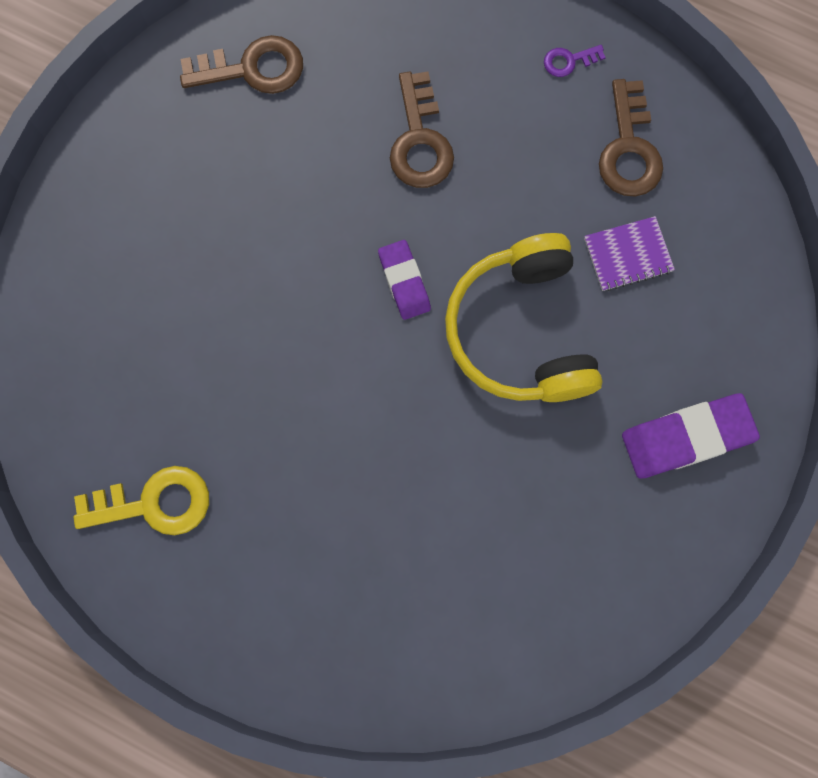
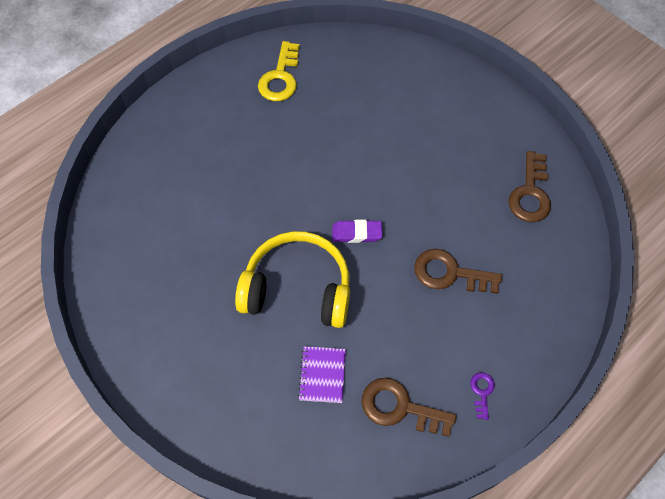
camera: 110 degrees right, 15 degrees down
(686, 437) = (186, 362): purple eraser -> none

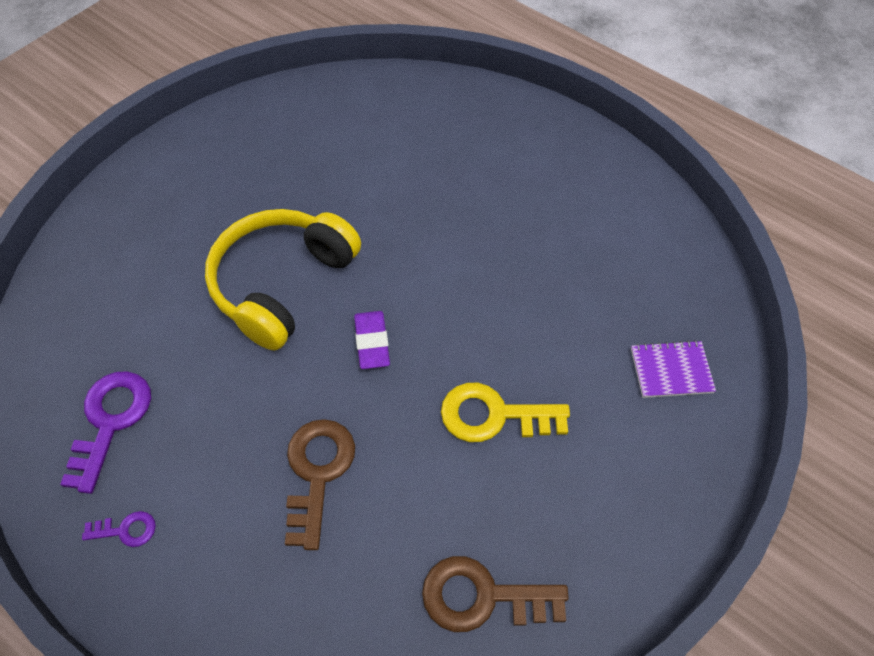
camera: 80 degrees right, 5 degrees down
(280, 77) = (615, 220): yellow key -> yellow key (494, 415)
(297, 288) = (281, 284): yellow headphones -> yellow headphones turned 150 degrees counterclockwise
(322, 375) = (160, 326): purple notebook -> purple notebook (671, 370)
(400, 407) = (110, 421): brown key -> purple key

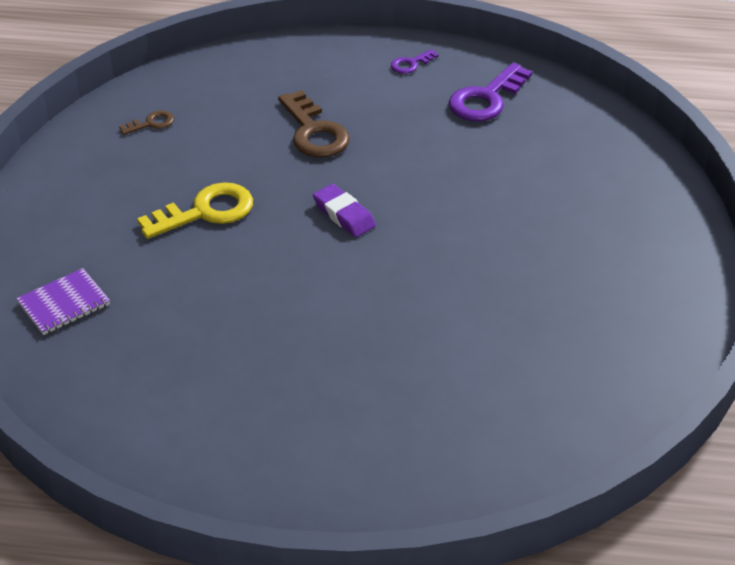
camera: 150 degrees right, 15 degrees down
(110, 421) = (486, 99): purple key -> purple key turned 60 degrees clockwise
(281, 284) = (460, 220): yellow headphones -> none
(482, 596) = (151, 123): brown key -> brown key, size x0.51

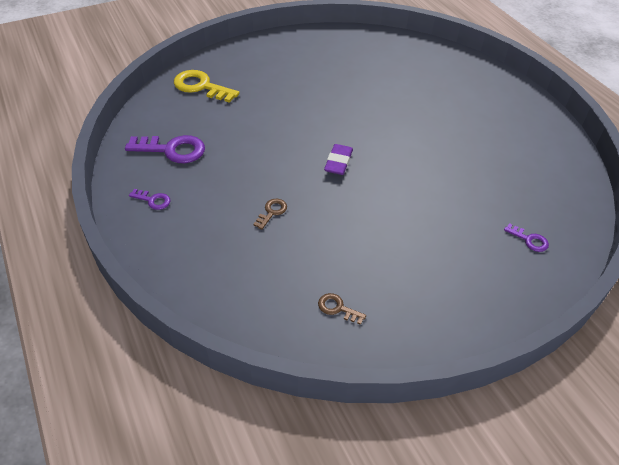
camera: 125 degrees left, 5 degrees up
(64, 304) = (529, 240): purple notebook -> purple key
(206, 212) = (395, 222): yellow key -> yellow key (201, 86)
(314, 132) = (272, 212): brown key -> brown key, size x0.51

